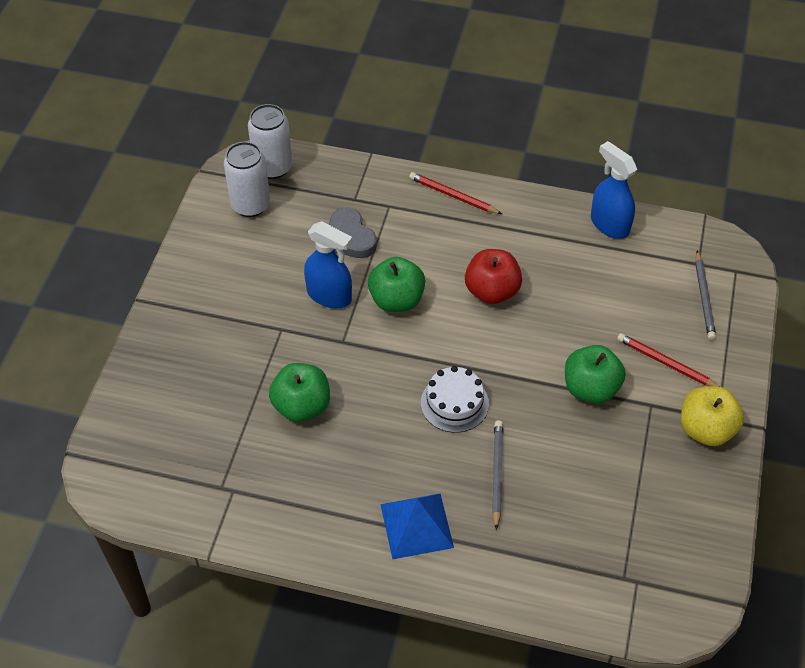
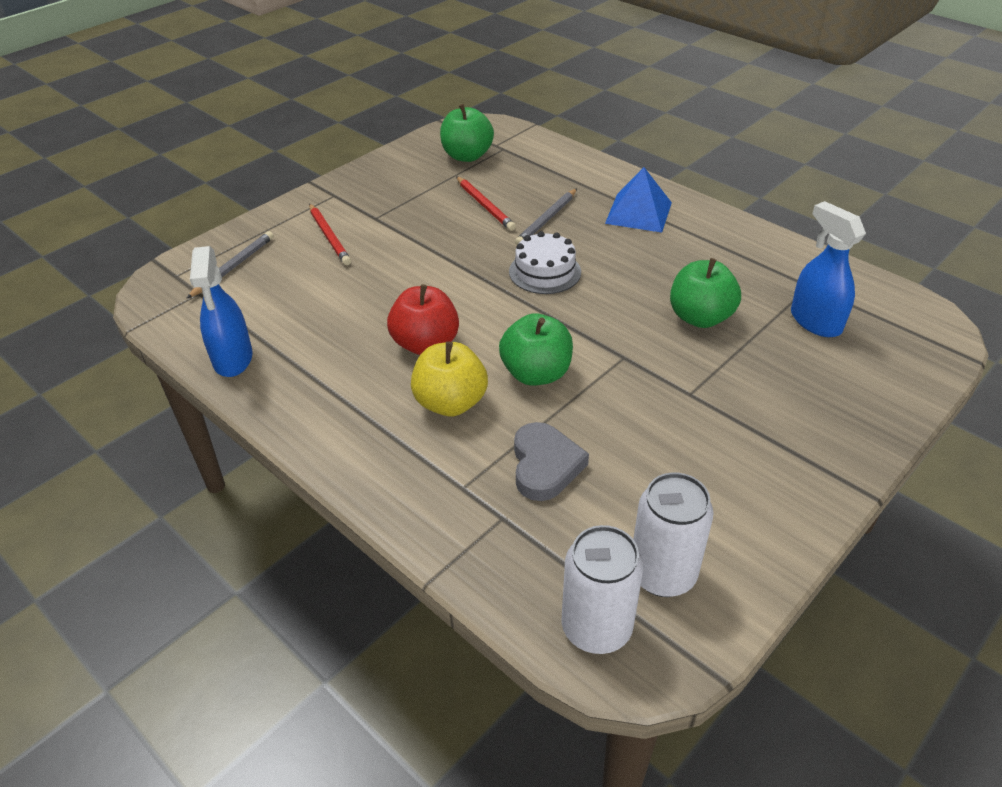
camera: 150 degrees left, 10 degrees down
(329, 295) = (612, 407): blue spray bottle -> blue spray bottle (815, 321)
(453, 196) = (369, 465): red pencil -> red pencil (484, 205)
(590, 388) = (413, 242): green apple -> green apple (467, 156)
(706, 429) = (352, 192): yellow apple -> yellow apple (450, 403)

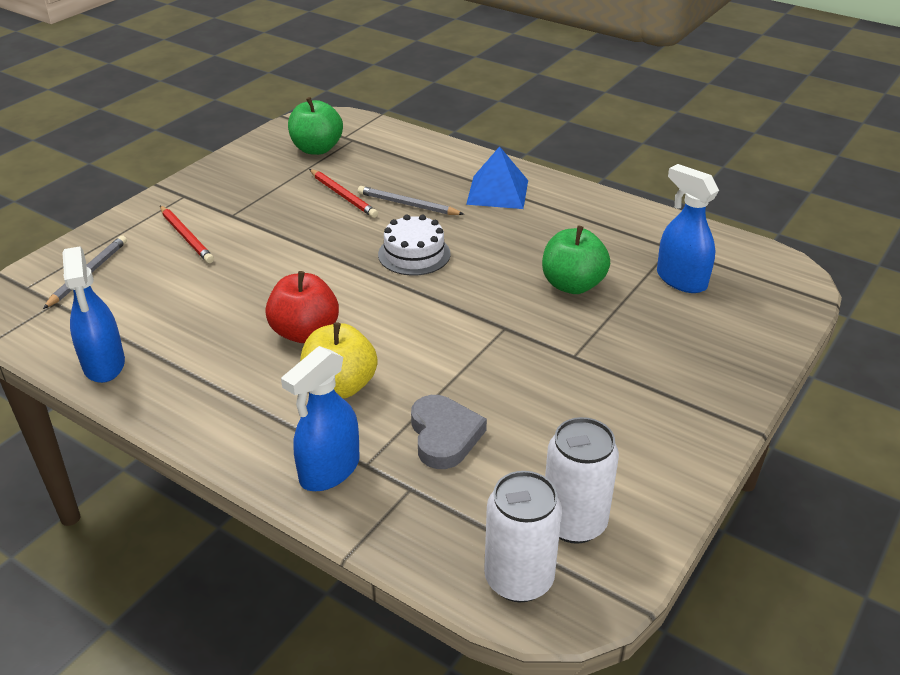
camera: 10 degrees left, 5 degrees down
(426, 490) = (329, 470): none -> blue spray bottle
(536, 373) = (421, 351): green apple -> none
(547, 219) = (408, 204): grey pencil -> grey pencil turned 90 degrees clockwise

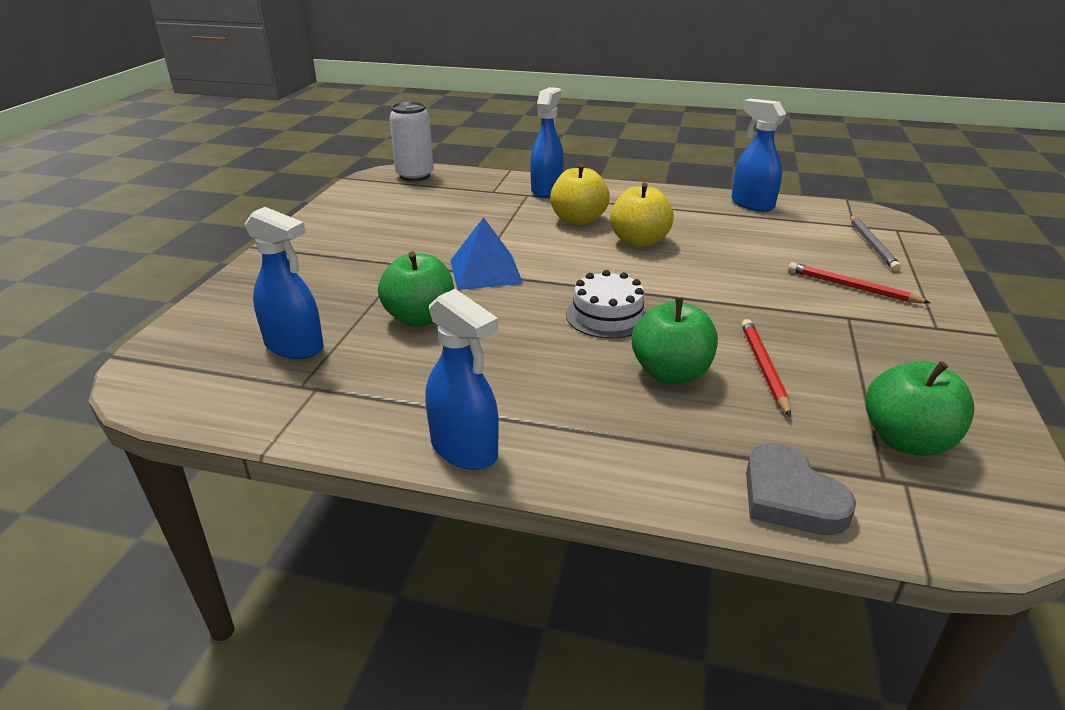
camera: 160 degrees right, 5 degrees down
(305, 332) = (639, 241): red apple -> yellow apple
(343, 195) = (763, 368): red pencil -> red pencil turned 60 degrees clockwise
(408, 204) = (670, 373): grey pencil -> green apple
(444, 435) = (486, 211): grey heart -> grey heart (790, 497)
(497, 192) = (566, 422): blue pyramid -> blue pyramid (485, 271)
(565, 190) = (464, 449): none -> blue spray bottle
(574, 523) = (388, 194): white can -> none

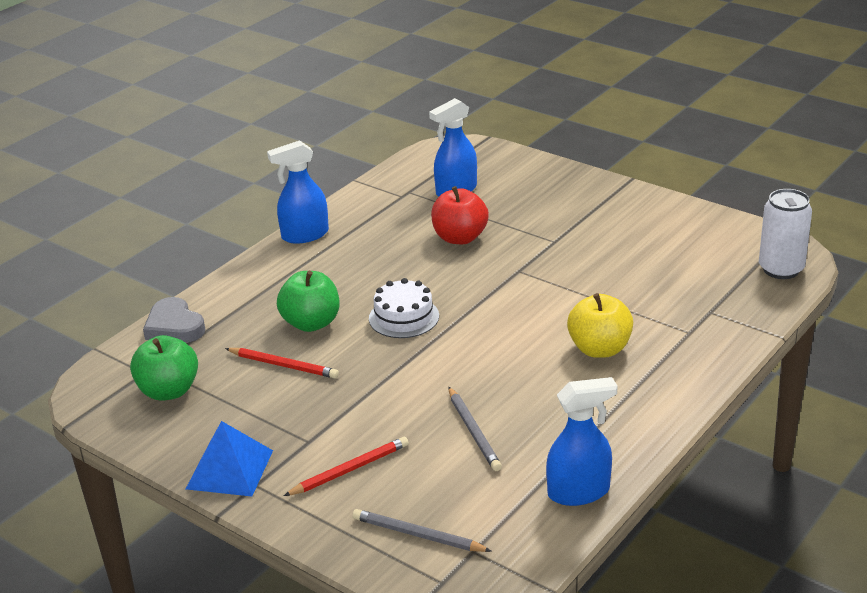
camera: 115 degrees right, 0 degrees up
(420, 318) = (460, 238): green apple -> red apple
(485, 271) = (516, 276): blue pyramid -> blue pyramid (229, 469)
(546, 189) = (699, 348): blue spray bottle -> none
(639, 241) = (526, 373): yellow apple -> none
(737, 248) = (473, 431): none -> grey pencil
(790, 497) = (174, 326): grey heart -> grey heart turned 120 degrees counterclockwise

